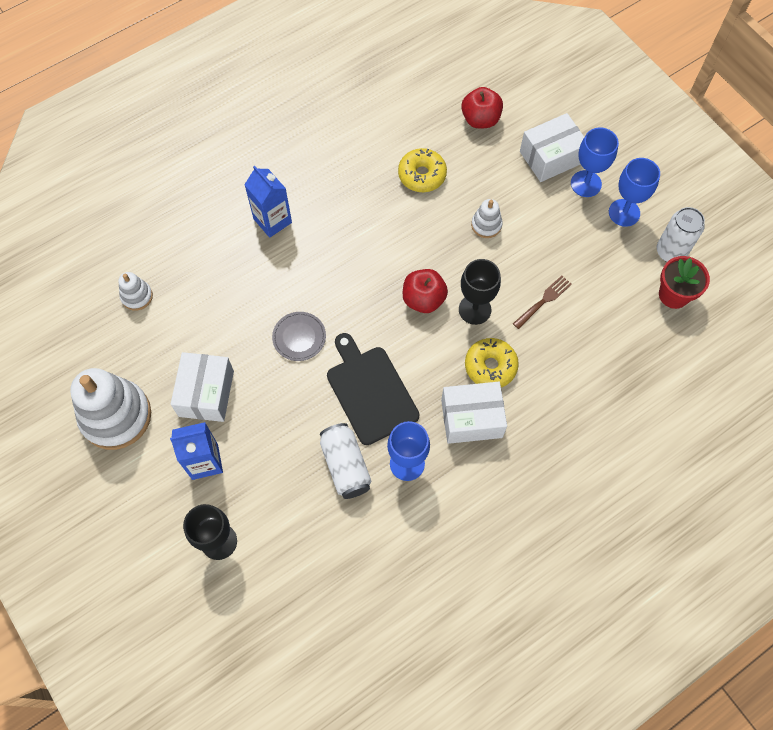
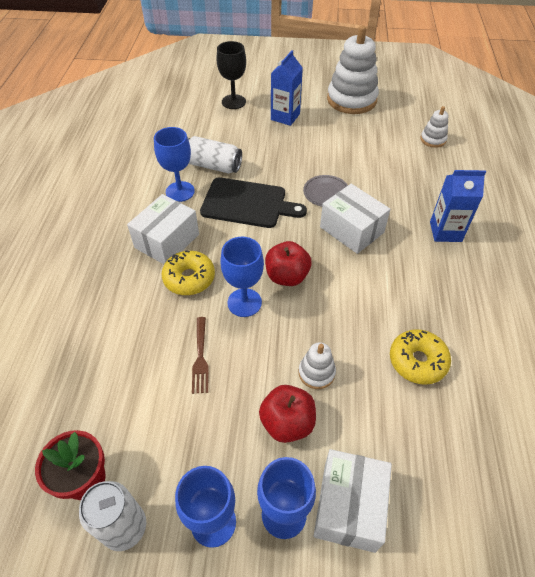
camera: 130 degrees right, 15 degrees down
(206, 393) = (329, 136): white box -> white box (351, 230)
(474, 309) = (244, 302): black goblet -> blue goblet
(480, 119) = (457, 472): red apple -> red apple (287, 423)

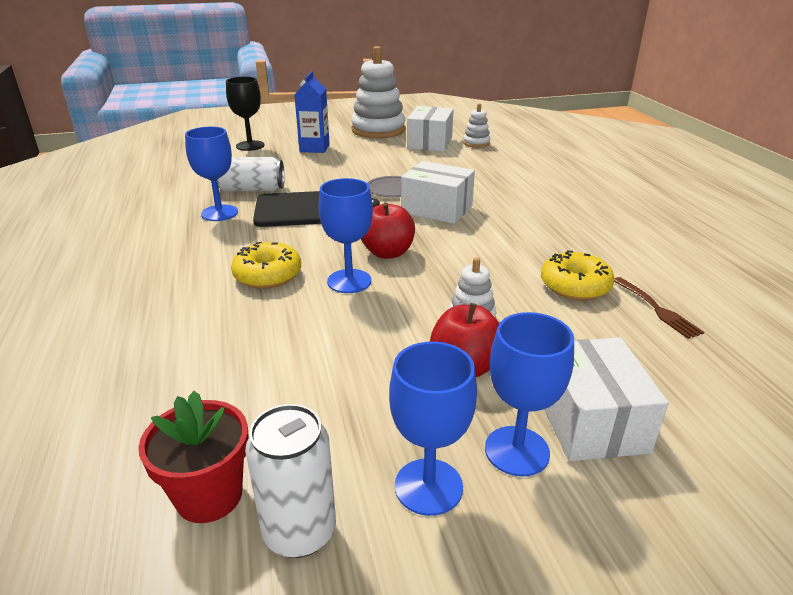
camera: 20 degrees left, 20 degrees down
(167, 241) = (222, 251): white box -> white box (430, 143)
(200, 357) = (319, 336): brown fork -> brown fork (657, 309)
(445, 232) = (532, 195): blue carton -> none

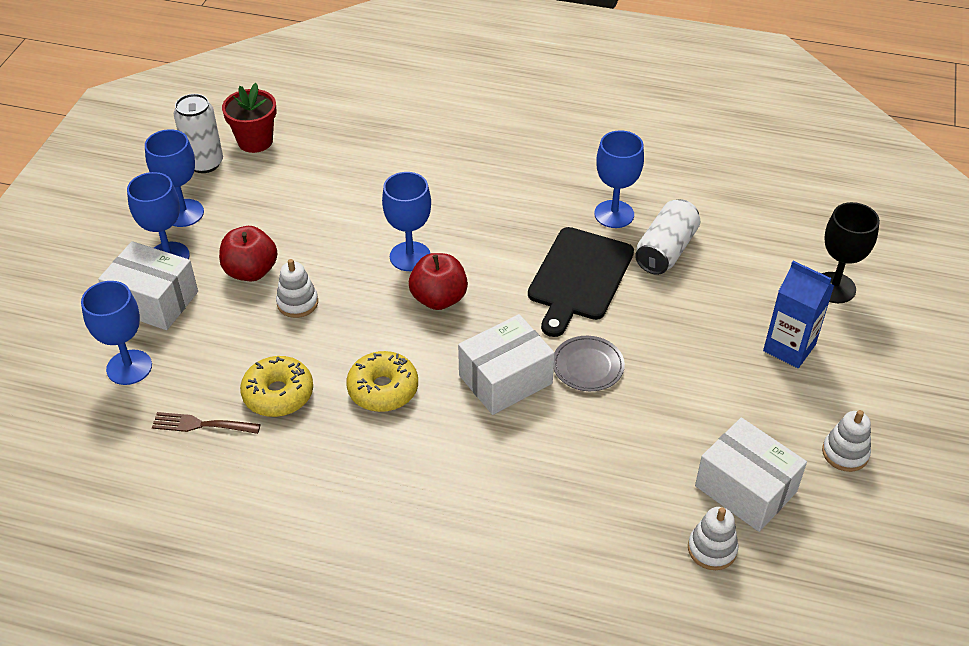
camera: 120 degrees right, 15 degrees up
(268, 275) = (459, 214): yellow donut -> yellow donut (383, 389)
(378, 130) = (845, 453): white stacking toy -> white stacking toy, size x0.47
(681, 386) = (129, 367): none -> blue goblet

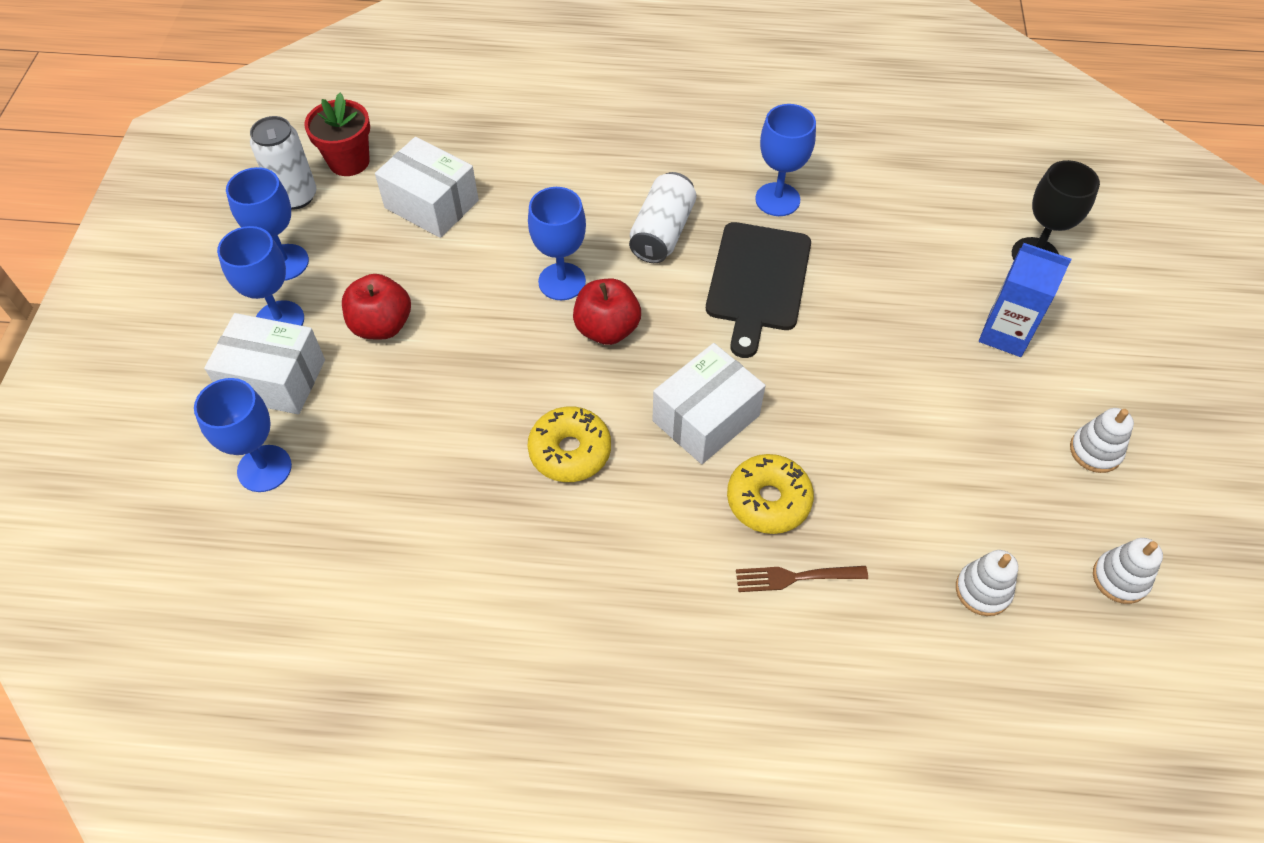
camera: 10 degrees left, 10 degrees up
(201, 424) = (368, 528): brown fork -> brown fork (795, 577)
(278, 394) = (450, 476): yellow donut -> yellow donut (768, 500)
(297, 303) = (445, 357): white stacking toy -> white stacking toy (1120, 578)
(588, 366) = (793, 388): grey plate -> none
(666, 250) = (844, 236): white can -> white can (662, 232)
(745, 489) = (1001, 511): white box -> white box (431, 204)

